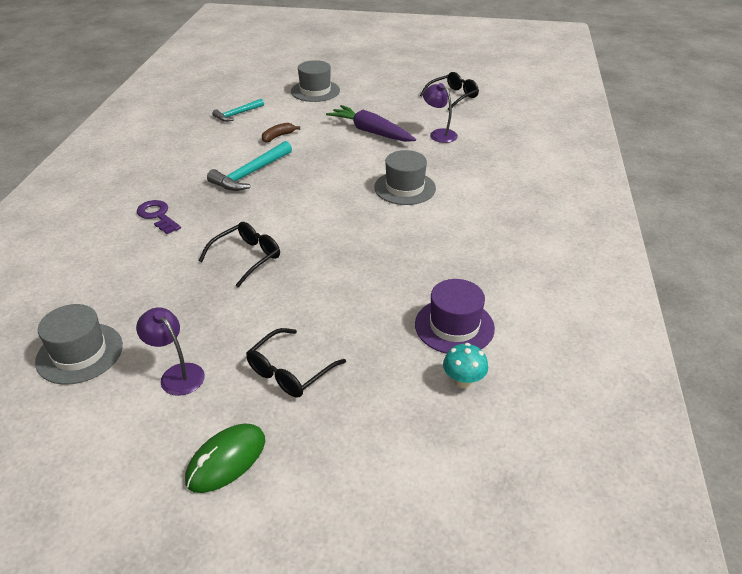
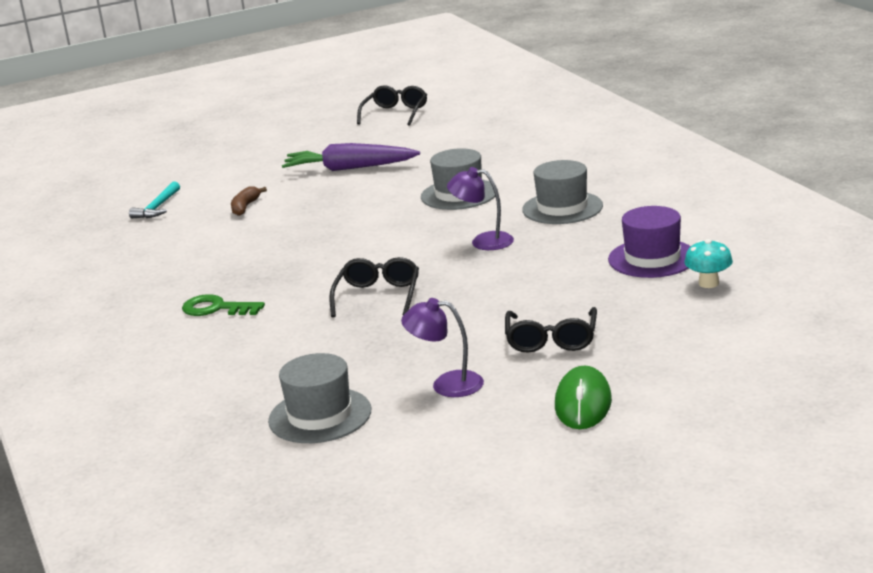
camera: 30 degrees left, 15 degrees down
(157, 216) = (216, 308): purple key -> green key
(250, 174) = (267, 243): turquoise hammer -> none
(315, 91) = (222, 159): grey hat -> grey hat (562, 208)
(439, 134) = (428, 146): purple lamp -> purple lamp (483, 241)

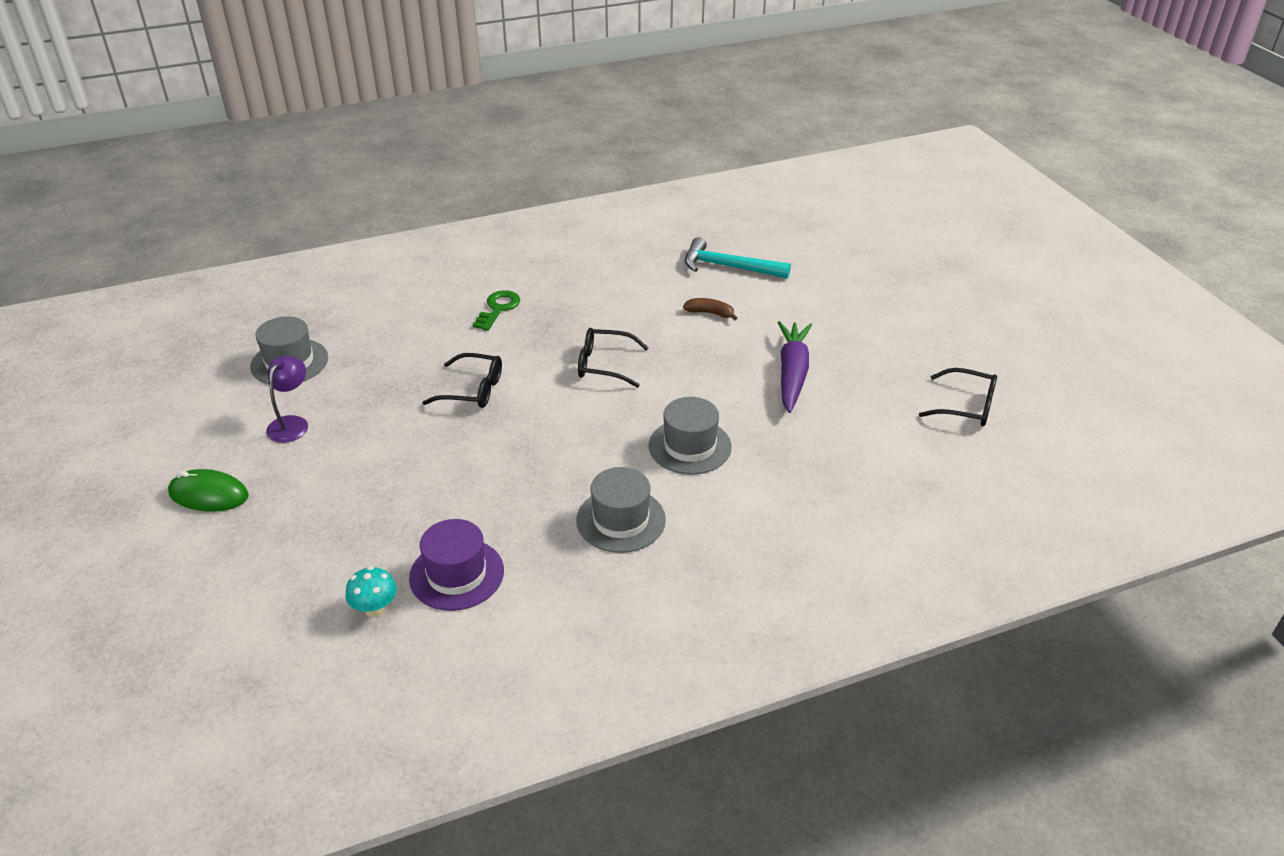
camera: 90 degrees right, 15 degrees up
(157, 207) = (728, 267): turquoise hammer -> turquoise hammer, size x1.57
(483, 241) = (559, 457): purple lamp -> none
(551, 339) = (328, 486): black glasses -> black glasses (604, 365)

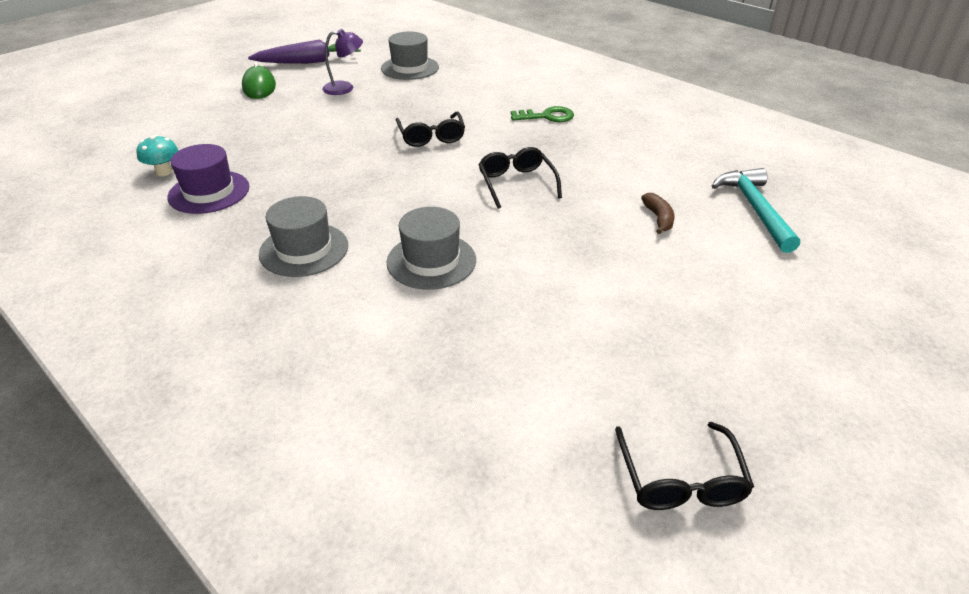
camera: 65 degrees right, 0 degrees up
(792, 373) = (607, 299): purple carrot -> purple carrot (309, 62)

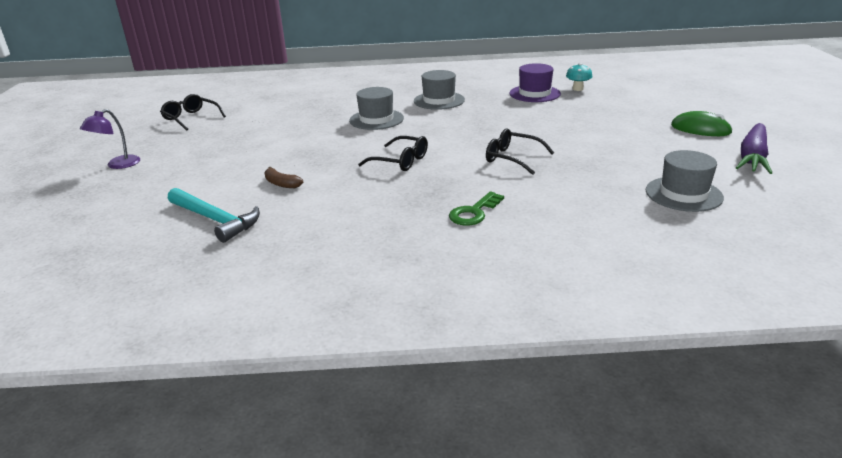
camera: 135 degrees right, 10 degrees down
(345, 88) = (659, 155): purple lamp -> purple lamp (117, 165)

